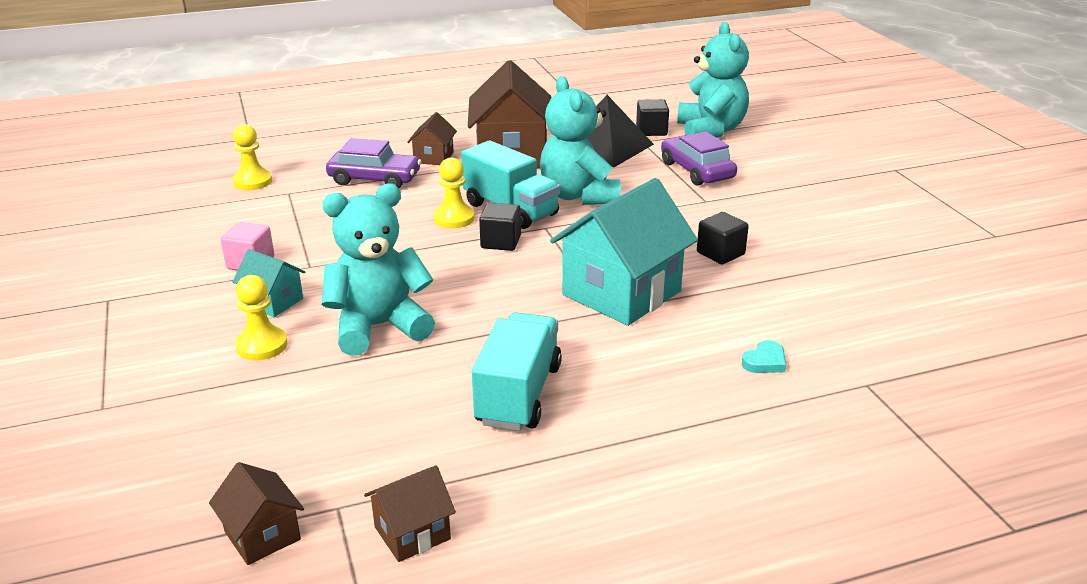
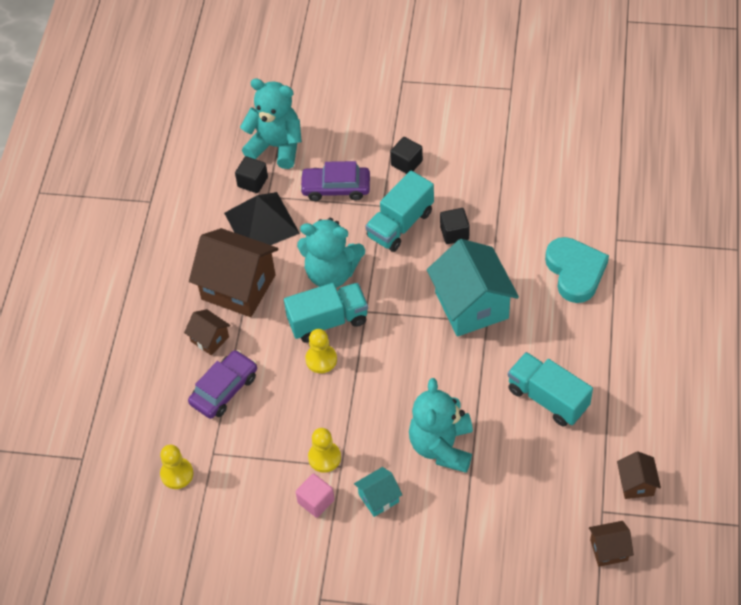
camera: 60 degrees left, 25 degrees up
(262, 345) = (430, 515): yellow pawn -> yellow pawn (324, 457)
(501, 242) = (371, 344): black cube -> black cube (406, 163)
(692, 217) = (400, 224): none -> turquoise truck
(765, 361) = (575, 272): turquoise heart -> turquoise heart, size x2.42

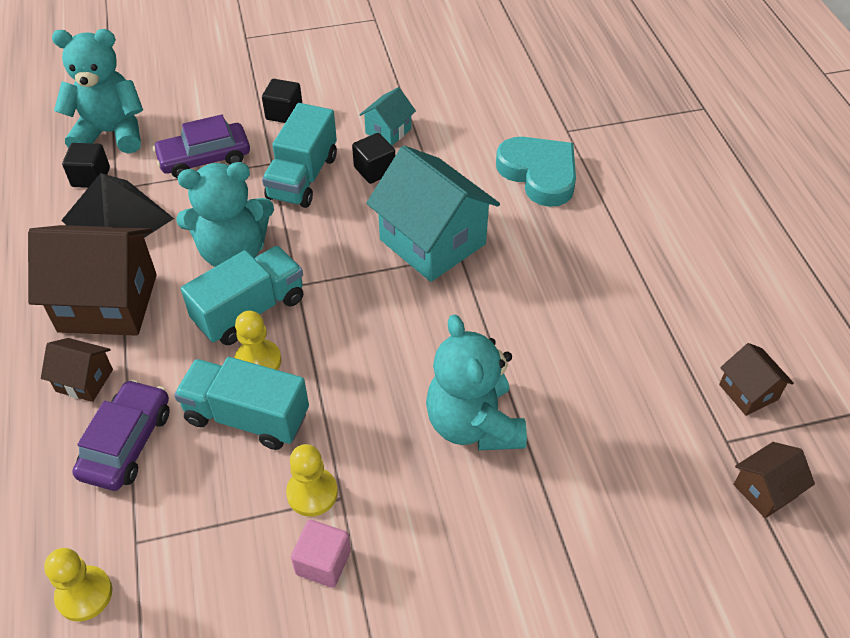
camera: 25 degrees left, 5 degrees down
(378, 498) = (415, 526): turquoise house -> turquoise house (388, 131)
(547, 398) = (581, 322): turquoise truck -> turquoise truck (247, 417)

